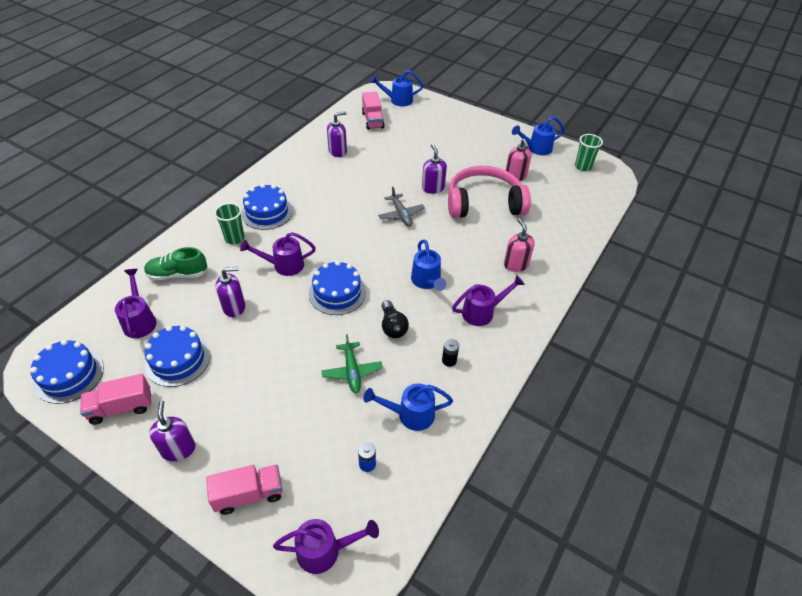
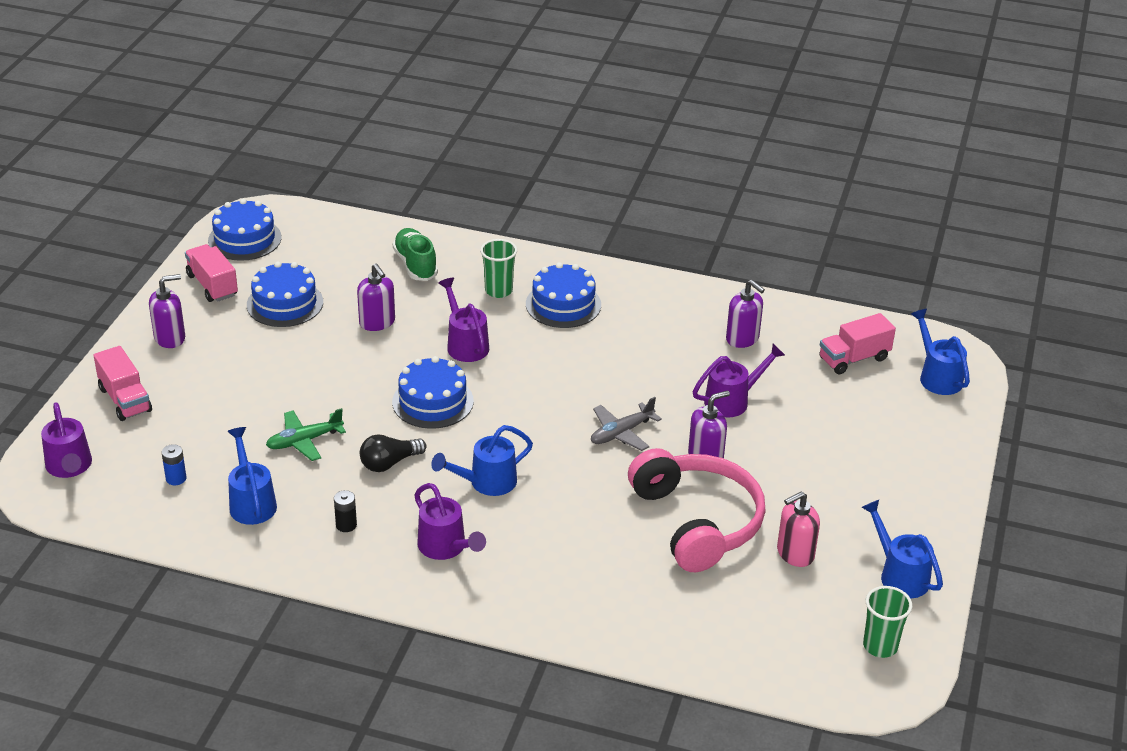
camera: 75 degrees right, 10 degrees down
(140, 320) = (333, 260): purple watering can -> purple watering can (732, 401)
(515, 264) = (561, 574): pink soap dispenser -> none

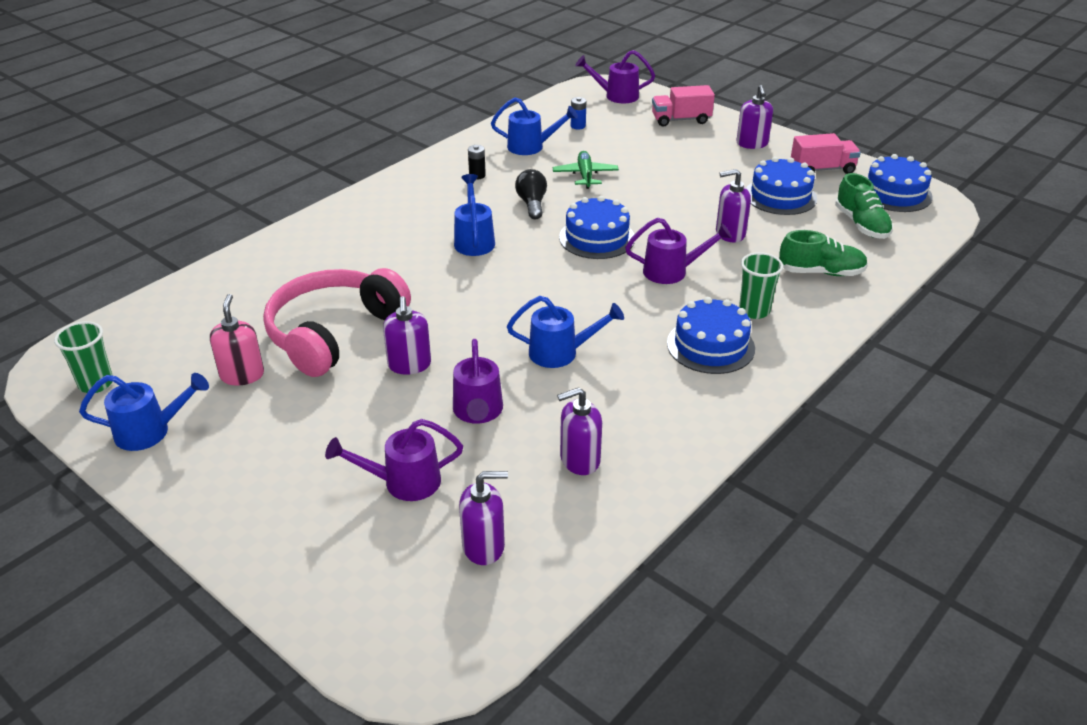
camera: 115 degrees right, 0 degrees up
(317, 252) = (861, 224): none -> green shoe
(446, 547) = (417, 208): purple watering can -> purple watering can (403, 482)
(621, 433) = (482, 325): grey plane -> none
(697, 521) = (333, 332): pink headphones -> pink headphones turned 120 degrees clockwise
(854, 359) = (484, 546): pink truck -> purple soap dispenser
(937, 376) = (396, 618): blue watering can -> blue watering can (560, 353)

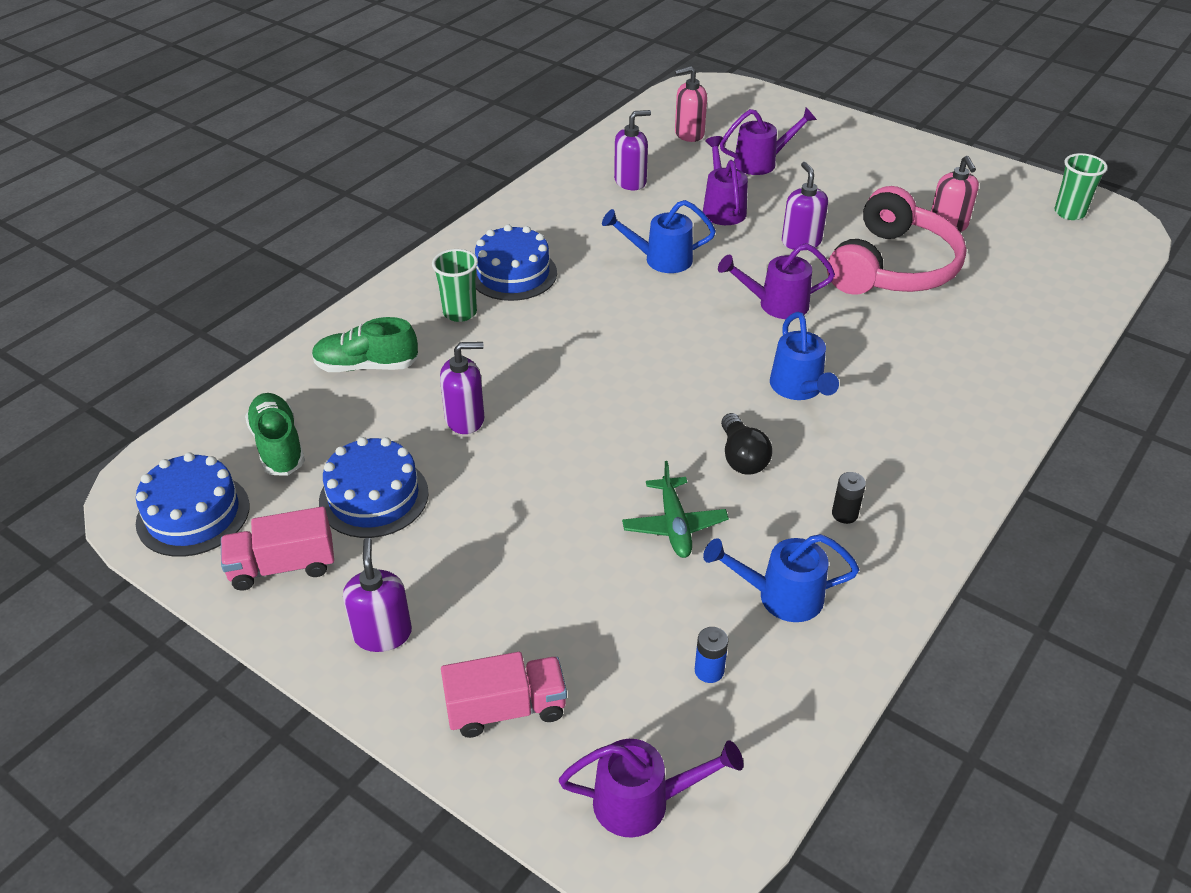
camera: 175 degrees right, 5 degrees up
(150, 431) = (983, 183): blue watering can -> none
(484, 546) = (689, 134): purple soap dispenser -> pink soap dispenser
(597, 238) = (641, 402): blue cake -> none
(672, 271) = (546, 357): purple watering can -> purple watering can (776, 304)

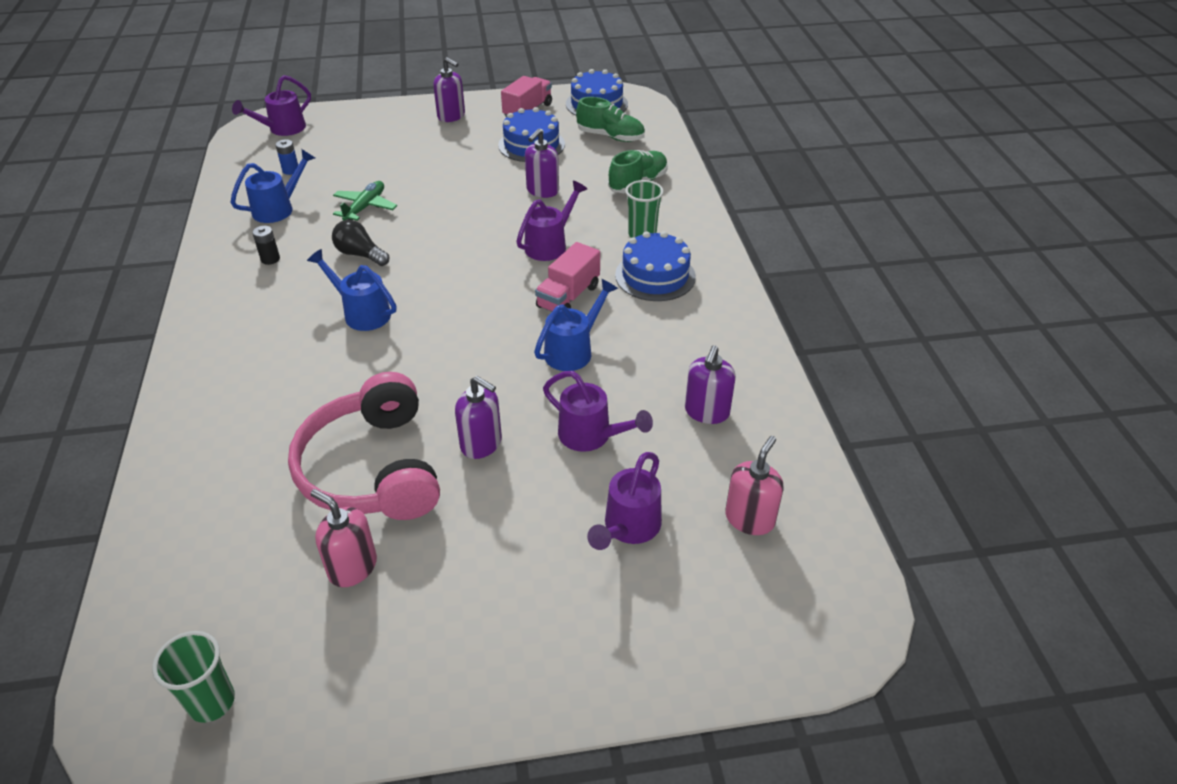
camera: 135 degrees right, 0 degrees up
(506, 709) = (368, 123): pink truck -> pink truck (568, 296)
(674, 525) = (365, 207): green plane -> green plane turned 75 degrees clockwise
(776, 304) = (440, 366): purple watering can -> purple watering can (550, 245)

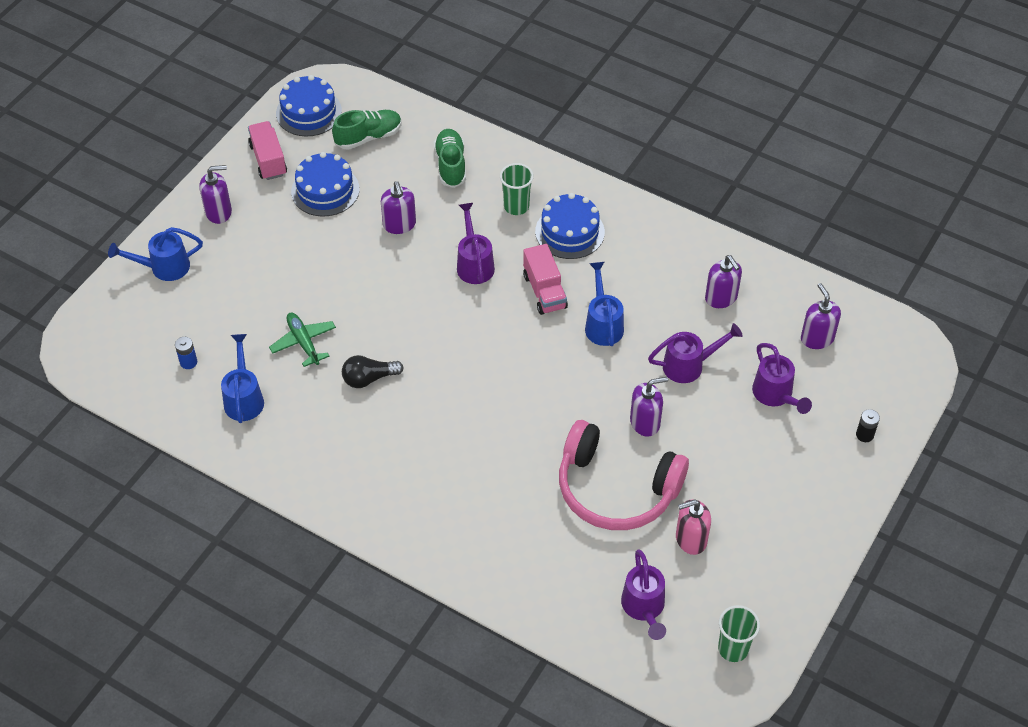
camera: 50 degrees left, 10 degrees up
(270, 259) = (316, 436): black battery -> black battery (864, 435)
(282, 129) = (105, 335): purple watering can -> purple watering can (644, 608)
(362, 313) = (445, 414): blue watering can -> blue watering can (164, 267)
(749, 519) = (817, 338): pink soap dispenser -> purple soap dispenser

